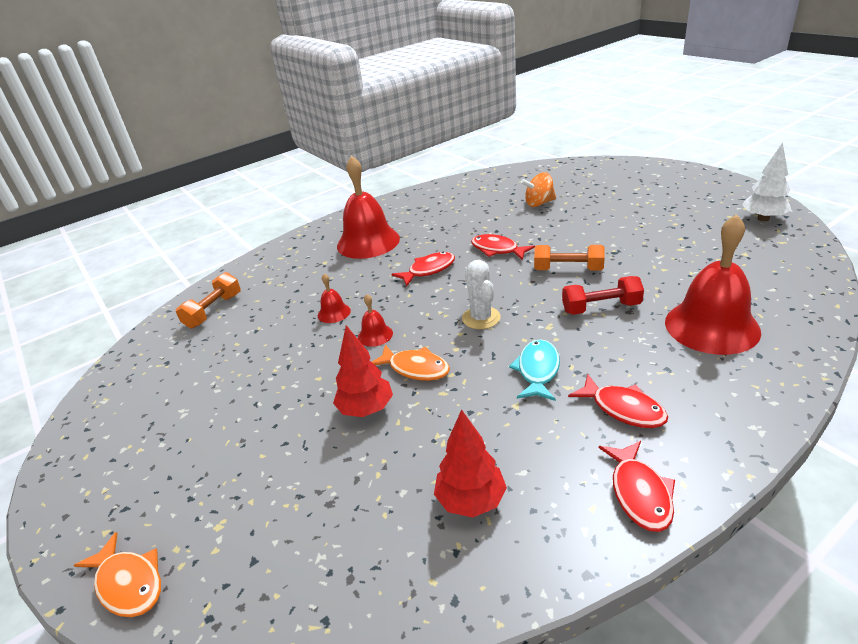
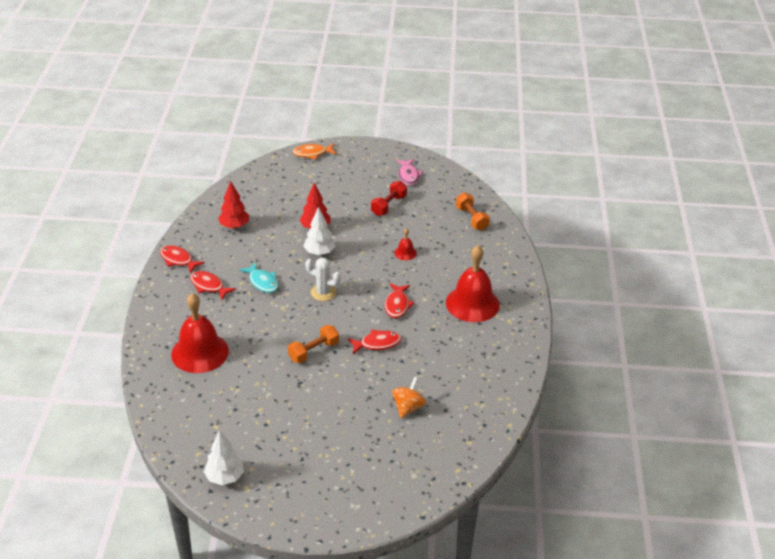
camera: 125 degrees right, 5 degrees up
(139, 411) = (408, 176): none -> pink fish
(375, 335) = (363, 255): red bell -> none
(415, 368) = (319, 252): orange fish -> white tree
(601, 308) = (267, 333): red dumbbell -> red dumbbell (388, 205)
(623, 409) = (209, 286): red fish -> red fish turned 45 degrees clockwise

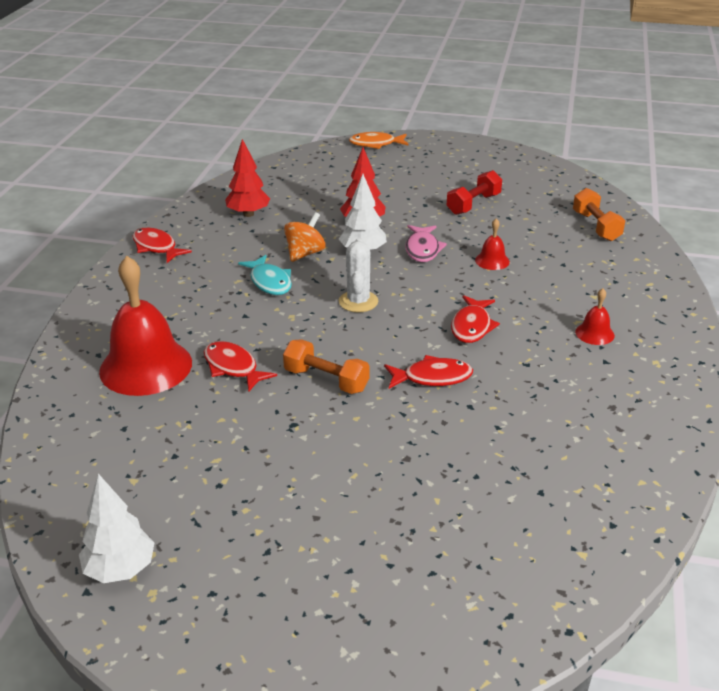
camera: 10 degrees right, 5 degrees down
(209, 286) = (189, 281): red fish -> red fish (233, 367)
(313, 351) = (326, 380): orange dumbbell -> orange dumbbell turned 60 degrees clockwise
(323, 292) = (358, 301): white cactus -> white cactus turned 60 degrees clockwise
(408, 176) = (506, 174): pink fish -> pink fish (422, 249)
(408, 407) = (473, 481): orange spinning top -> orange spinning top (305, 253)
(472, 303) = (594, 333): red bell -> red bell, size x0.44

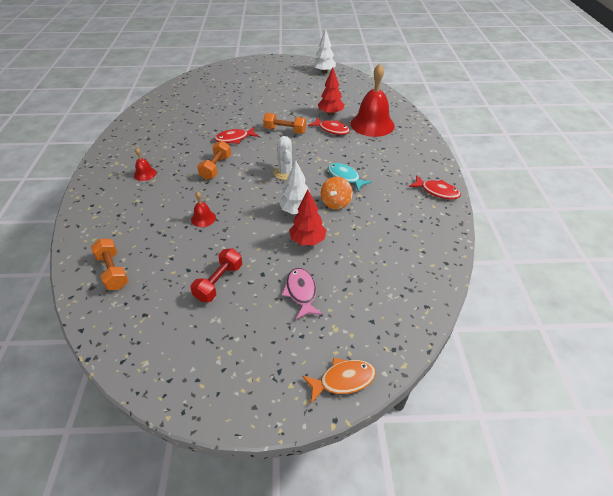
camera: 165 degrees right, 10 degrees up
(248, 214) = (401, 234): red tree -> red tree (330, 113)
(422, 249) = (254, 221): pink fish -> pink fish (301, 292)
(472, 326) = (216, 167): red fish -> orange dumbbell

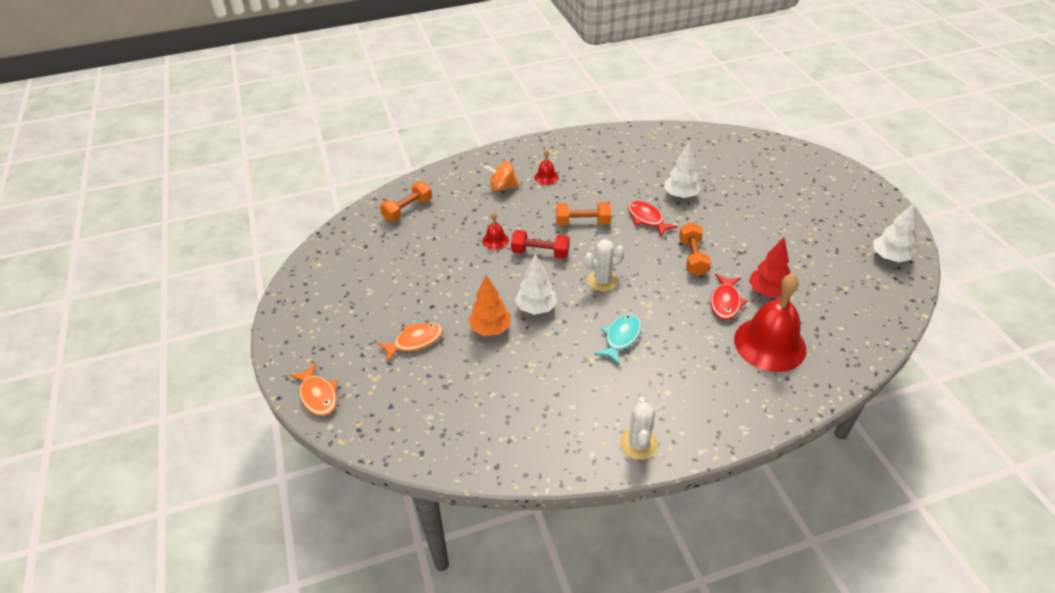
camera: 75 degrees right, 0 degrees up
(219, 282) = (412, 279): red dumbbell -> red dumbbell (540, 253)
(221, 119) = (680, 195): none -> white tree
(301, 292) = (415, 341): pink fish -> orange fish
(307, 241) = (490, 329): red tree -> orange tree
(335, 203) = (565, 339): orange spinning top -> orange spinning top (502, 187)
(437, 191) = (638, 444): red fish -> white cactus

